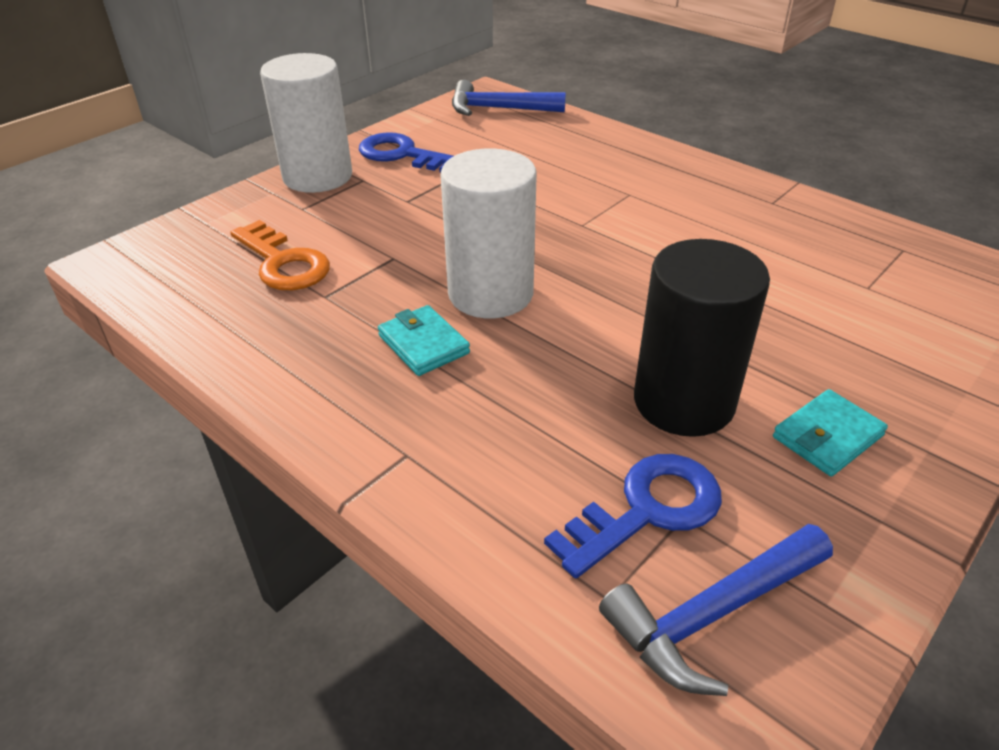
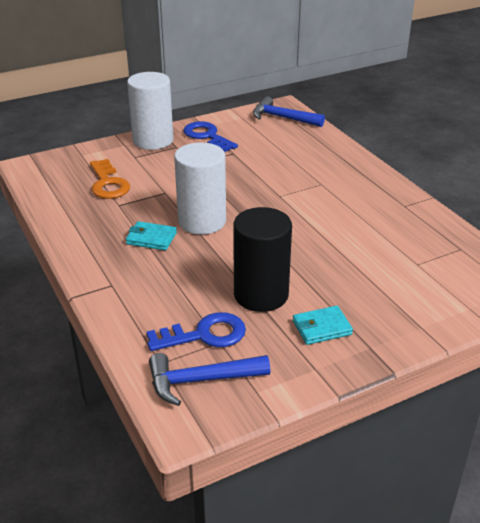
camera: 20 degrees right, 5 degrees down
(423, 344) = (151, 238): turquoise wallet -> turquoise wallet turned 60 degrees counterclockwise

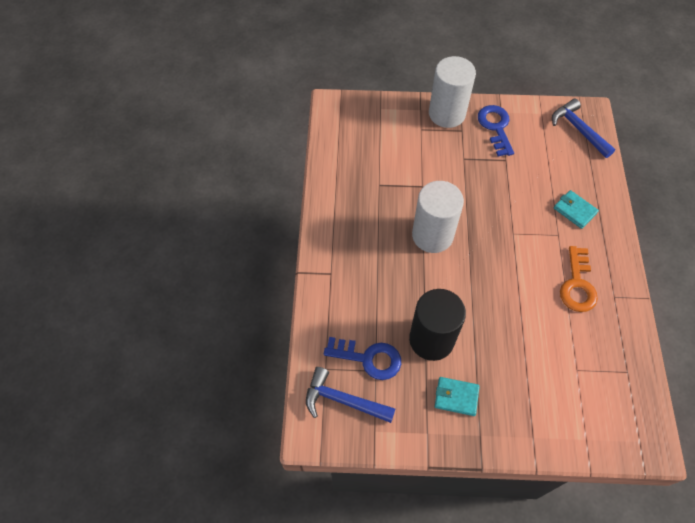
camera: 30 degrees right, 25 degrees up
(108, 183) = (383, 155): orange key -> orange key (577, 285)
(151, 238) = (384, 236): turquoise wallet -> turquoise wallet (574, 210)

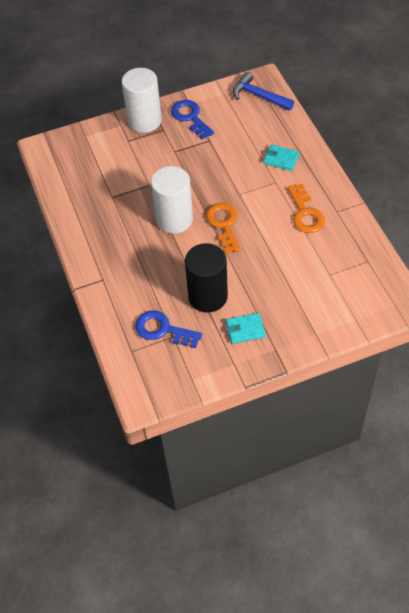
camera: 20 degrees left, 5 degrees down
(343, 400) = (156, 367): blue hammer -> none
(368, 358) = (163, 330): blue key -> blue key turned 150 degrees counterclockwise
(482, 262) = (224, 225): none -> orange key

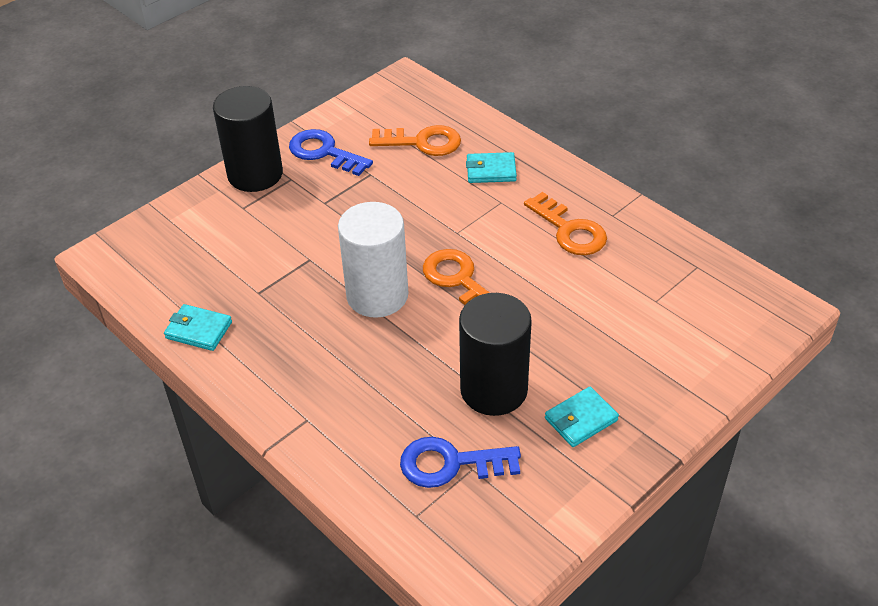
camera: 25 degrees left, 10 degrees down
(71, 209) = (199, 330): none -> turquoise wallet
(144, 121) = (255, 174): white cylinder -> black cylinder
(250, 128) = (422, 142): none -> orange key
(259, 96) = (411, 100): blue hammer -> none

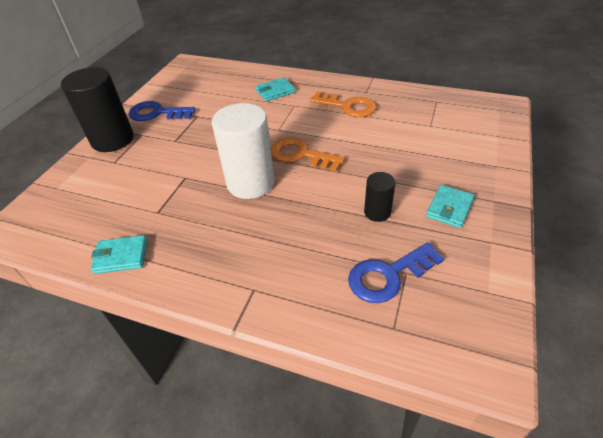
camera: 25 degrees left, 0 degrees up
(422, 142) = (220, 90): orange key -> none
(493, 390) = (377, 212): black cylinder -> black cylinder, size x0.51

